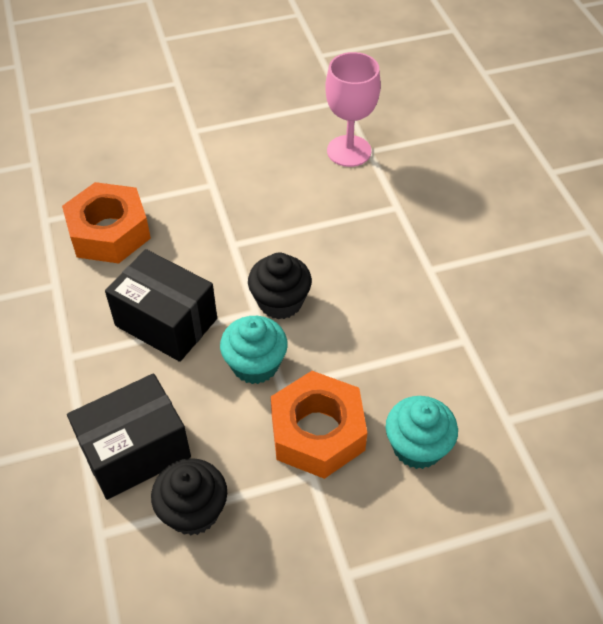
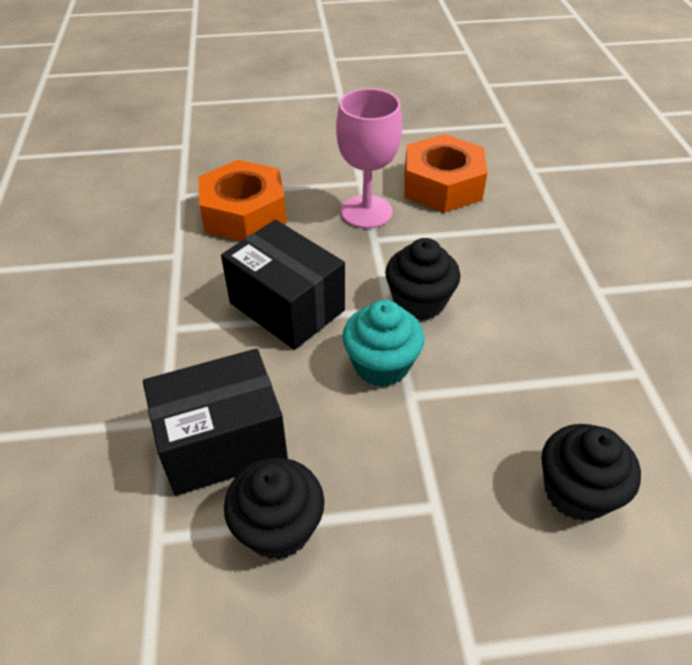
camera: 10 degrees right, 5 degrees down
(317, 432) = (448, 454): orange nut -> orange nut (442, 185)
(349, 151) = (510, 167): pink goblet -> pink goblet (366, 212)
(417, 447) = (576, 492): turquoise cupcake -> black cupcake

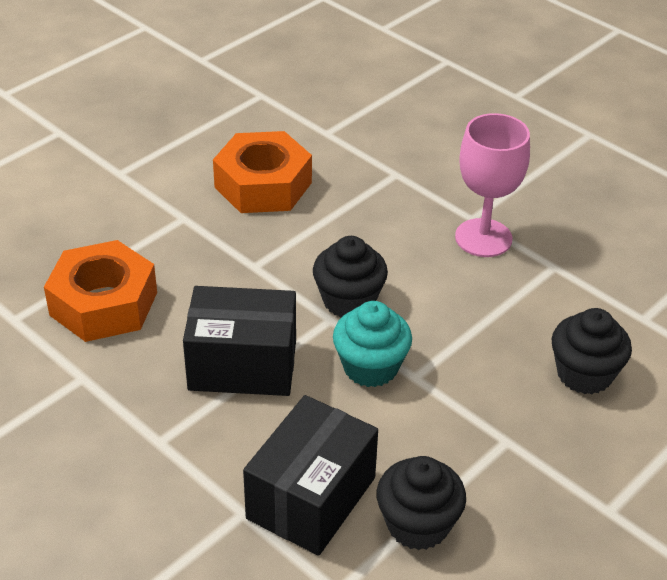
camera: 40 degrees left, 5 degrees down
(366, 212) = (221, 244): pink goblet -> pink goblet (483, 238)

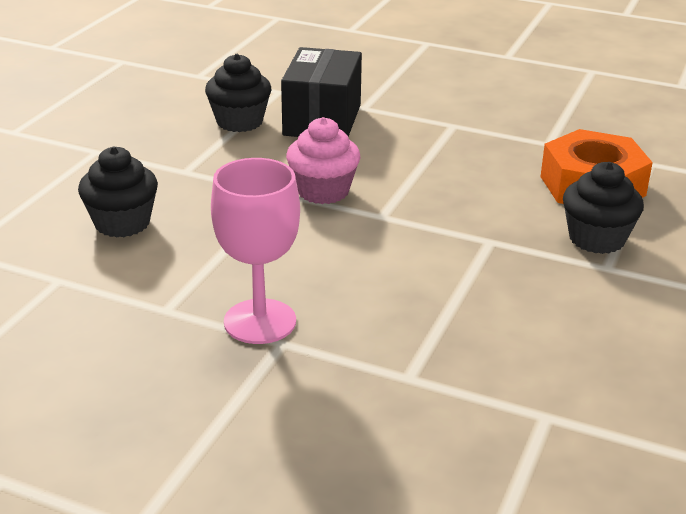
camera: 160 degrees right, 10 degrees down
(242, 365) = (432, 172): black box -> none
(263, 185) = (560, 321): orange nut -> none
(349, 300) = (375, 232): black cupcake -> black cupcake (596, 239)
(370, 367) = (323, 191): turquoise cupcake -> pink cupcake

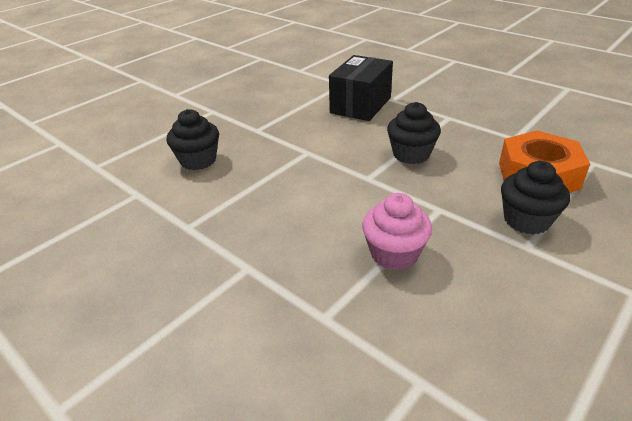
camera: 20 degrees right, 5 degrees up
(239, 122) = (307, 101): black cupcake -> black cupcake (411, 154)
(260, 321) = (242, 247): pink goblet -> none
(323, 191) = (336, 154): pink cupcake -> pink cupcake (394, 254)

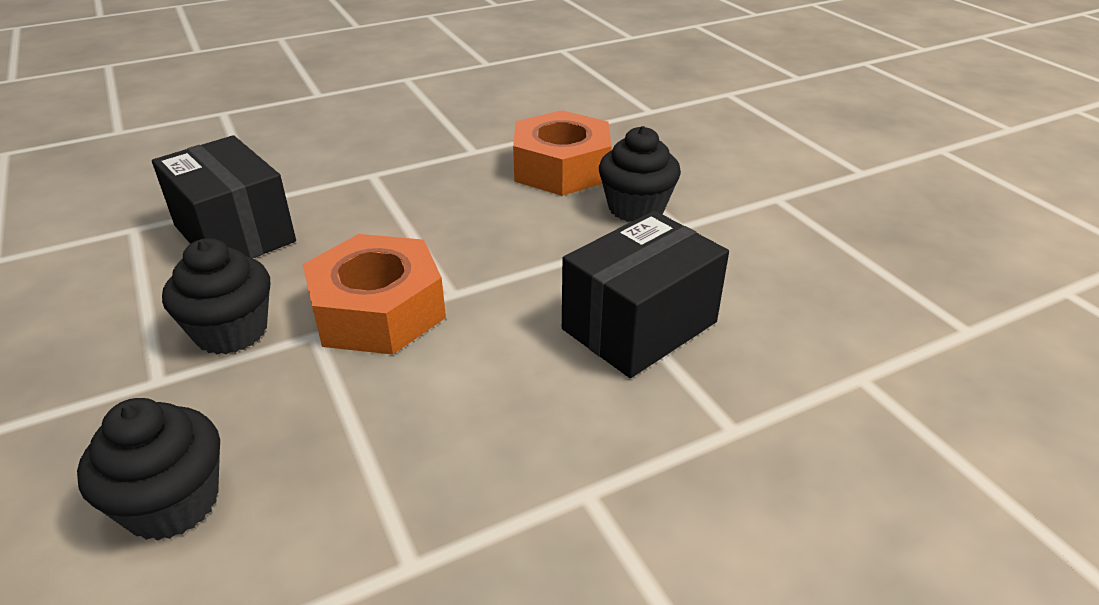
camera: 70 degrees left, 0 degrees up
(336, 162) = (378, 311): none -> orange nut
(394, 254) = (639, 325): pink cupcake -> black box
(411, 154) = (430, 236): black cupcake -> black cupcake (231, 331)

